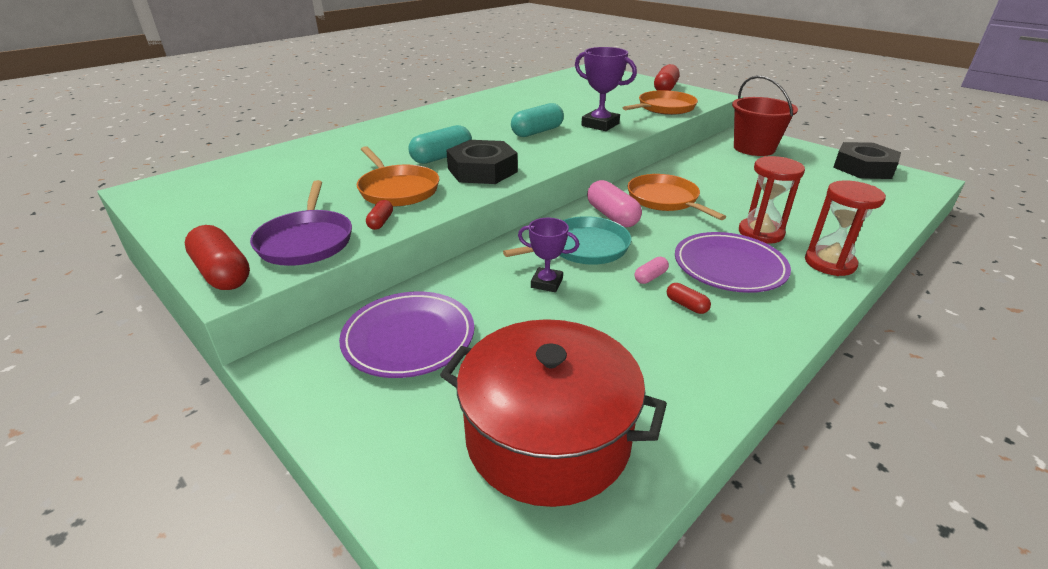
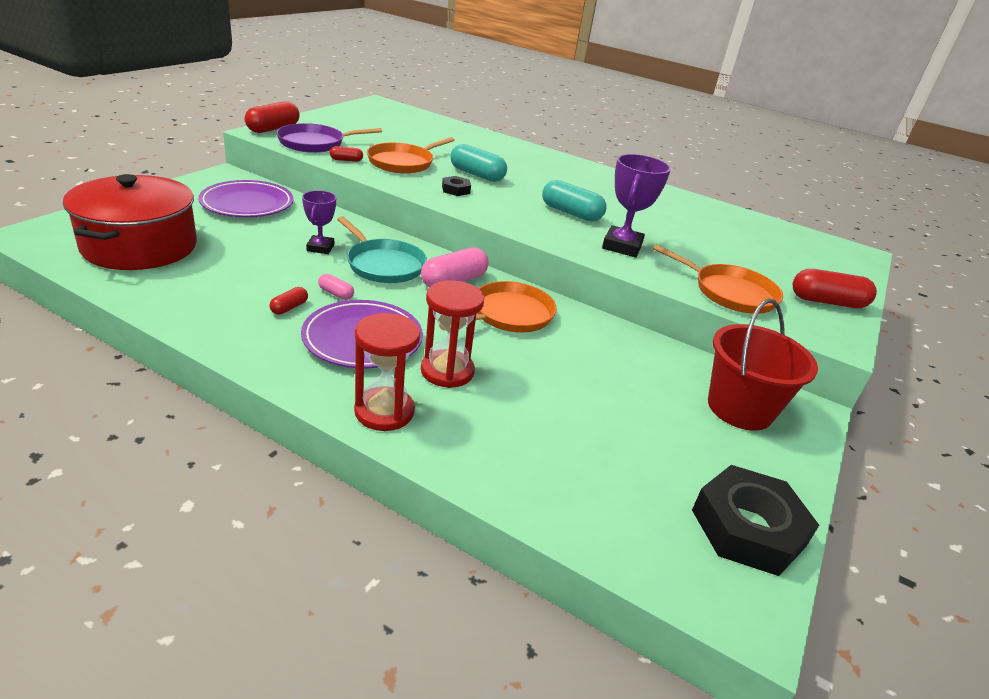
camera: 70 degrees right, 0 degrees up
(482, 170) = (456, 190): black nut -> black nut, size x0.47

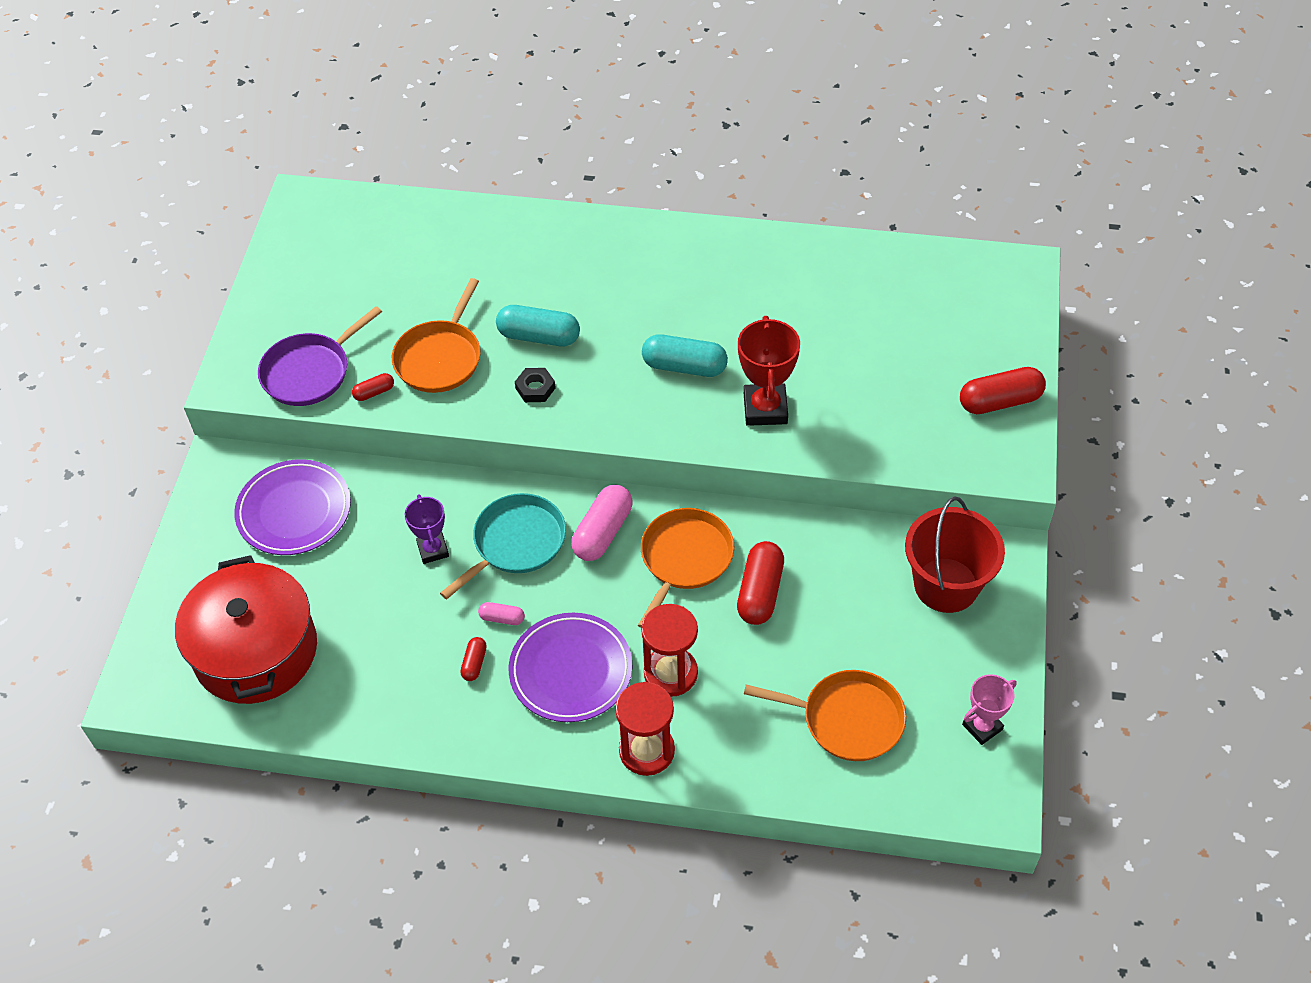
camera: 15 degrees left, 20 degrees up
(273, 129) = (235, 365): red capsule -> red capsule (760, 592)
(383, 264) = (516, 543): turquoise pan -> turquoise pan turned 75 degrees counterclockwise
(622, 246) = (765, 409): purple trophy -> red trophy
(730, 293) = (900, 439): orange pan -> orange pan (847, 719)
(748, 528) = (982, 727): black nut -> pink trophy

